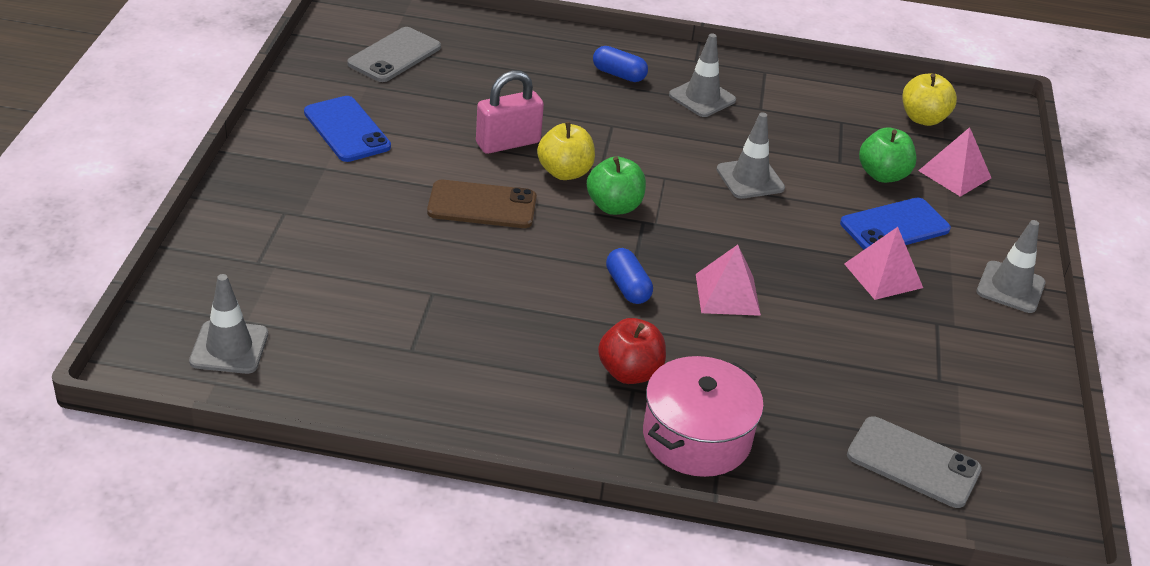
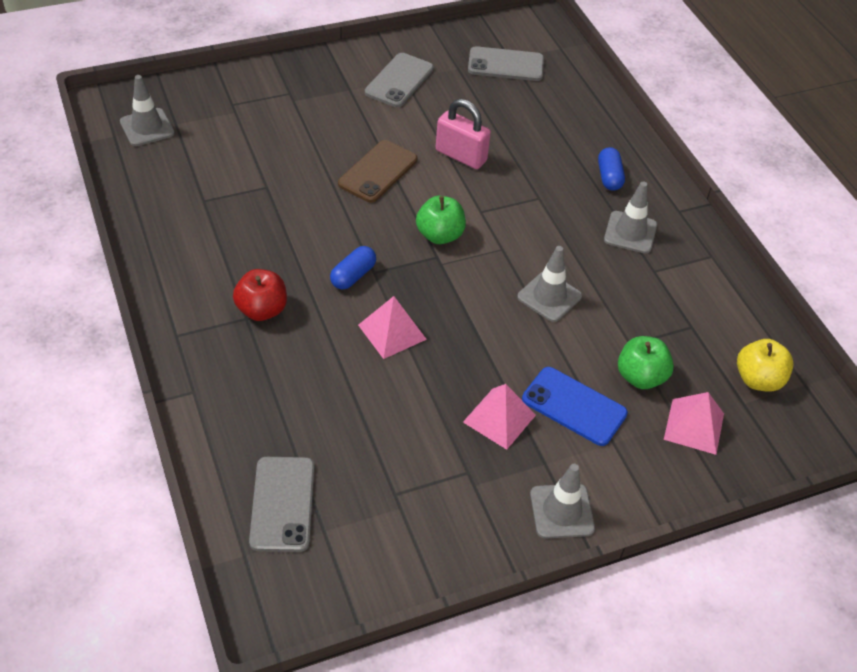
camera: 60 degrees right, 10 degrees up
(347, 130) = (399, 81): blue phone -> grey phone
(482, 205) = (378, 172): brown phone -> brown phone turned 60 degrees clockwise
(565, 172) = (455, 196): yellow apple -> none
(697, 437) = (221, 368): pink pot -> none

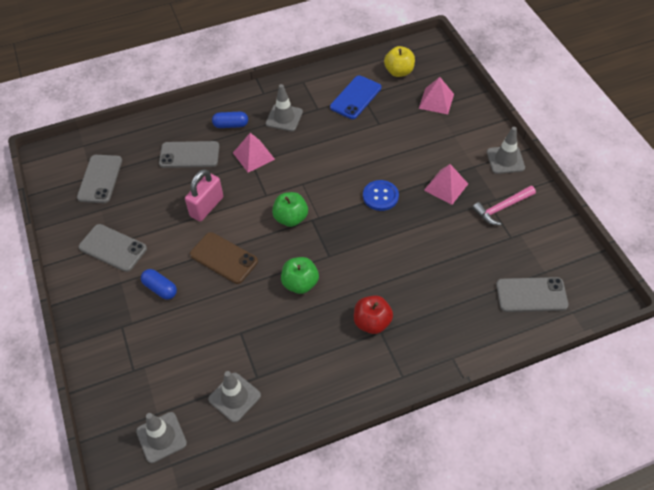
camera: 85 degrees left, 5 degrees up
(353, 276) = (334, 268): blue capsule -> blue capsule (160, 288)
(392, 332) = (383, 243): pink pyramid -> pink pyramid (253, 156)
(455, 490) = (502, 208): none -> pink hammer
(479, 334) = (380, 196): none -> blue button
(549, 297) = (344, 160): grey traffic cone -> grey traffic cone (234, 397)
(550, 138) = (189, 155): none -> grey phone
(574, 406) = (431, 152): blue phone -> blue phone (356, 97)
(640, 377) = (404, 121): green apple -> green apple (300, 283)

